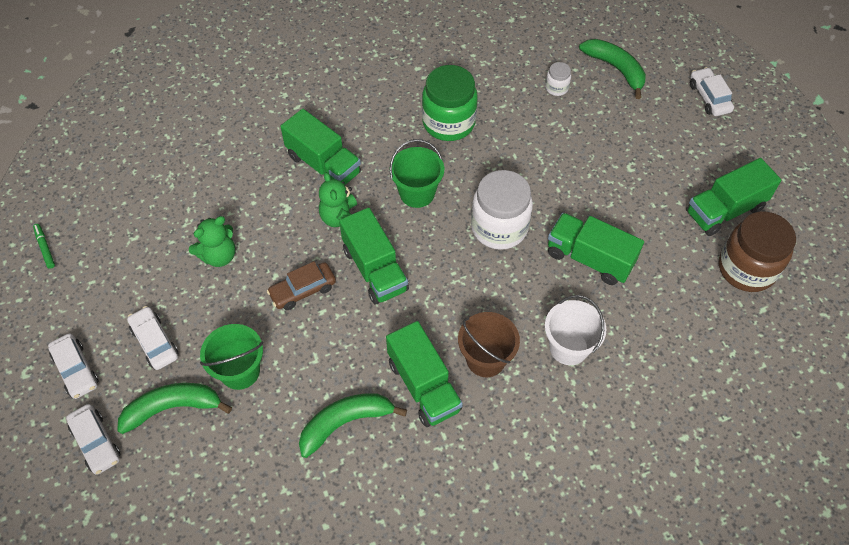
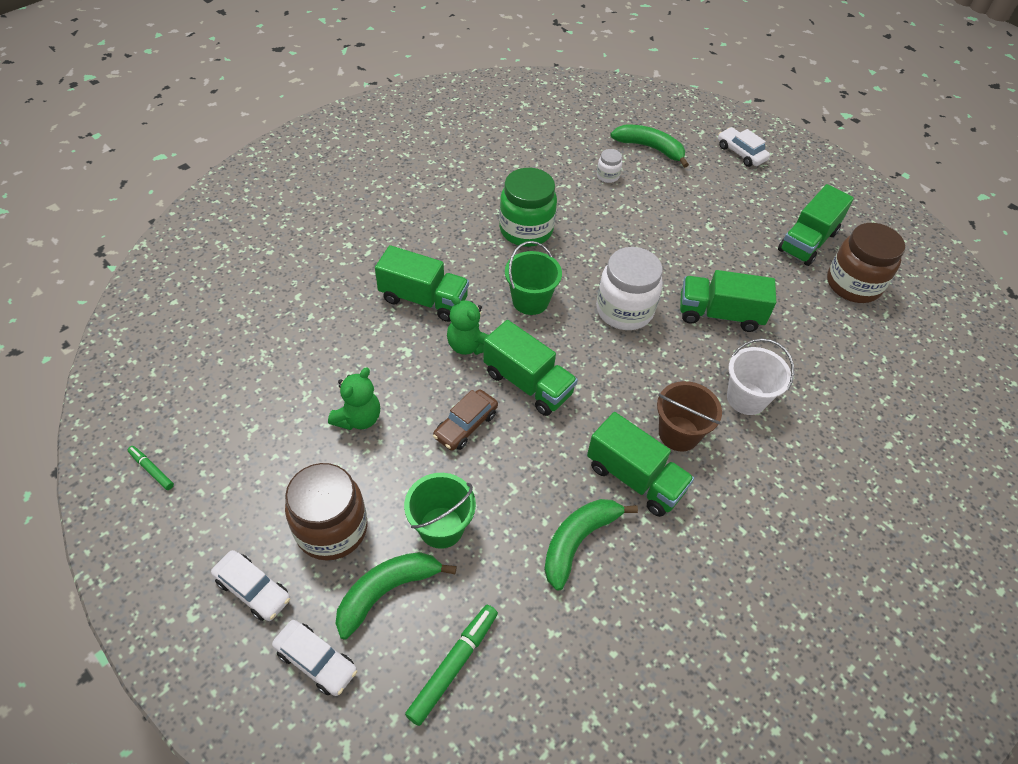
camera: 25 degrees left, 5 degrees down
(155, 342) = (331, 529): white car -> brown jar
(194, 486) = (452, 666): none -> green marker

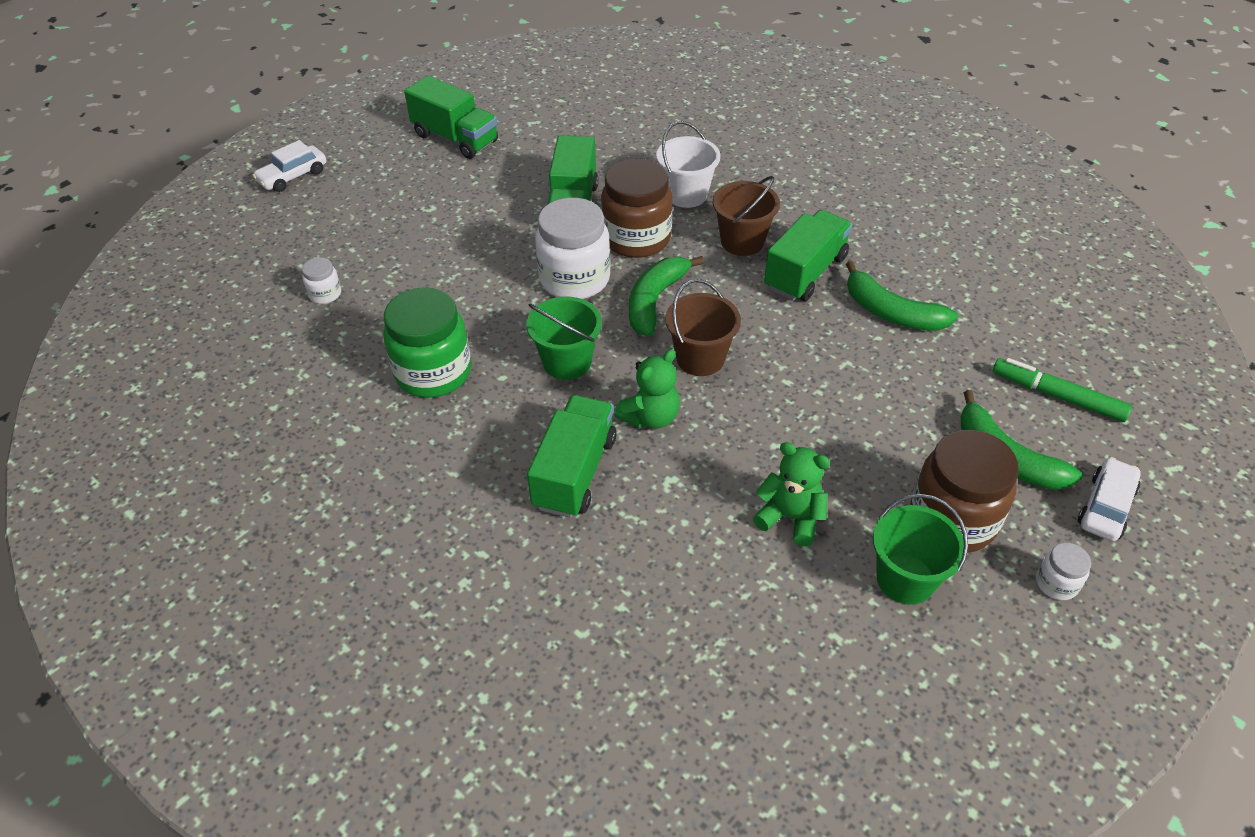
camera: 90 degrees left, 5 degrees down
(152, 470) = (941, 753): green marker -> none
(253, 590) = (1056, 583): white car -> white jar
(441, 527) = (914, 419): green bucket -> green bucket (905, 579)
(465, 425) = (774, 410): brown car -> none
(528, 383) = (700, 358): green truck -> brown bucket
(650, 148) = (271, 254): green banana -> green banana (655, 301)
(853, 284) = (520, 115): brown jar -> brown jar (636, 238)

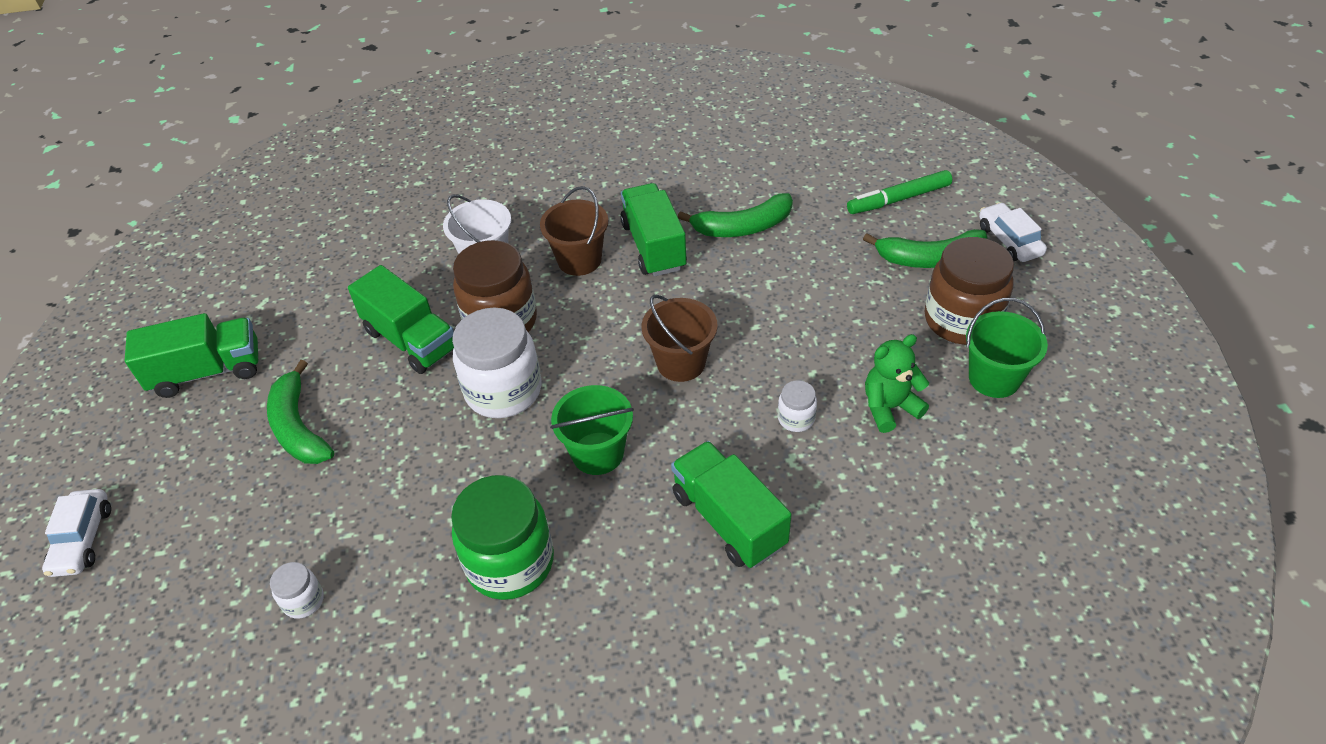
camera: 50 degrees left, 0 degrees up
(650, 417) = (714, 432): green teddy bear -> none
(655, 301) = (587, 353): green banana -> green banana (299, 427)
(1056, 583) = (1053, 305): white jar -> white jar (796, 418)

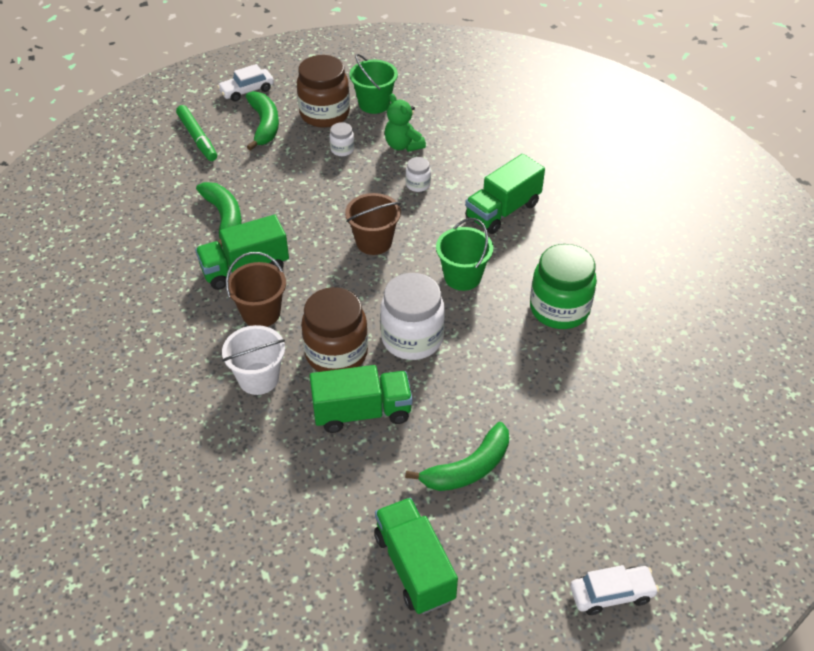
camera: 100 degrees left, 0 degrees up
(303, 601) = (619, 416): white jar -> white jar (342, 149)
(411, 340) = (362, 412): green truck -> green truck turned 45 degrees clockwise

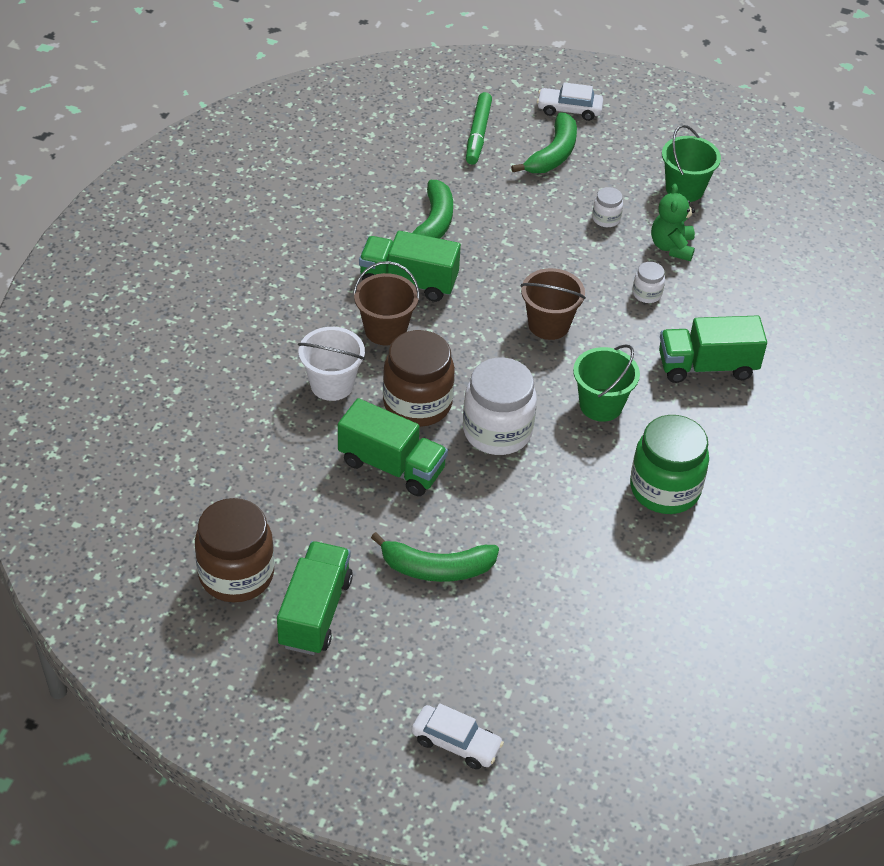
camera: 35 degrees right, 0 degrees up
(324, 114) = (623, 173): brown jar -> brown jar (236, 574)

